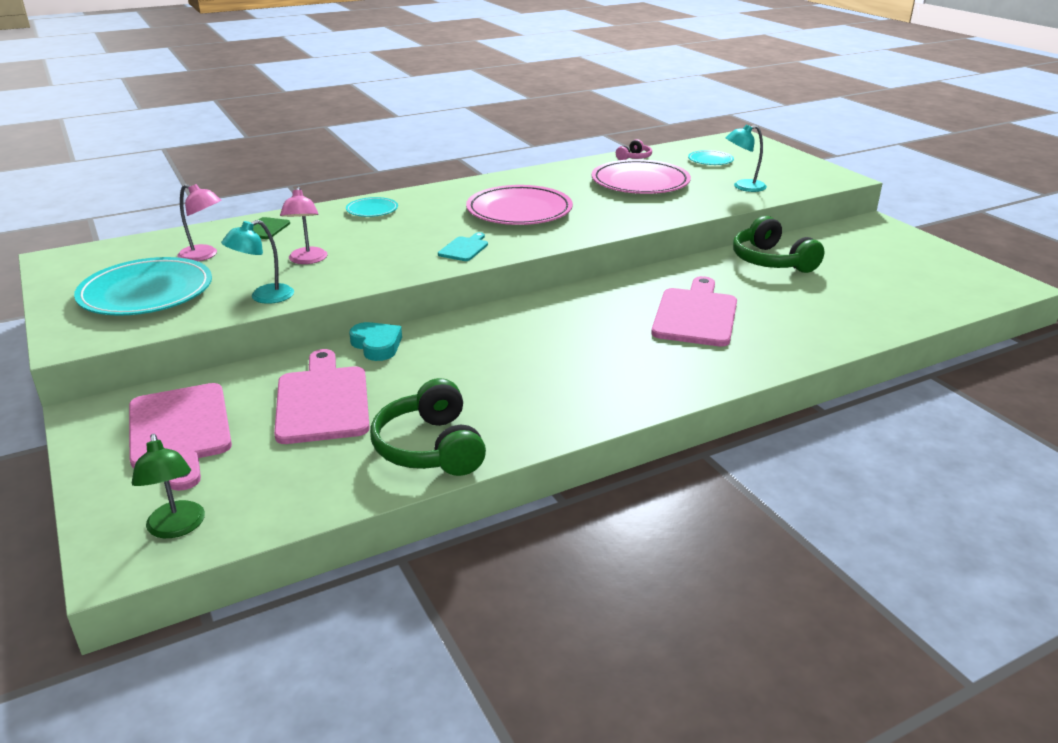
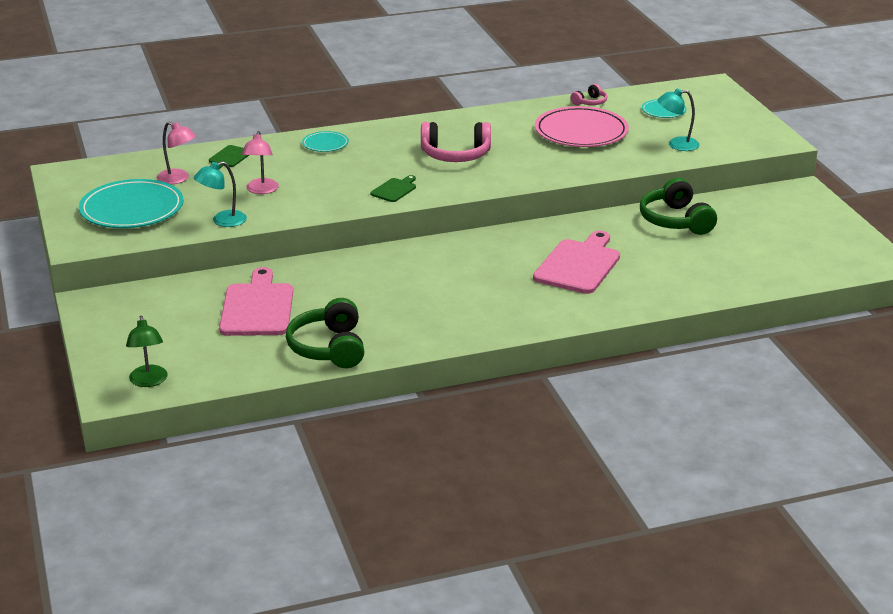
camera: 10 degrees right, 0 degrees up
(180, 430) = (153, 319): pink cutting board -> none
(377, 345) = (307, 268): turquoise heart -> none
(464, 248) = (394, 189): turquoise cutting board -> green cutting board
(519, 211) = (455, 155): pink plate -> pink headphones

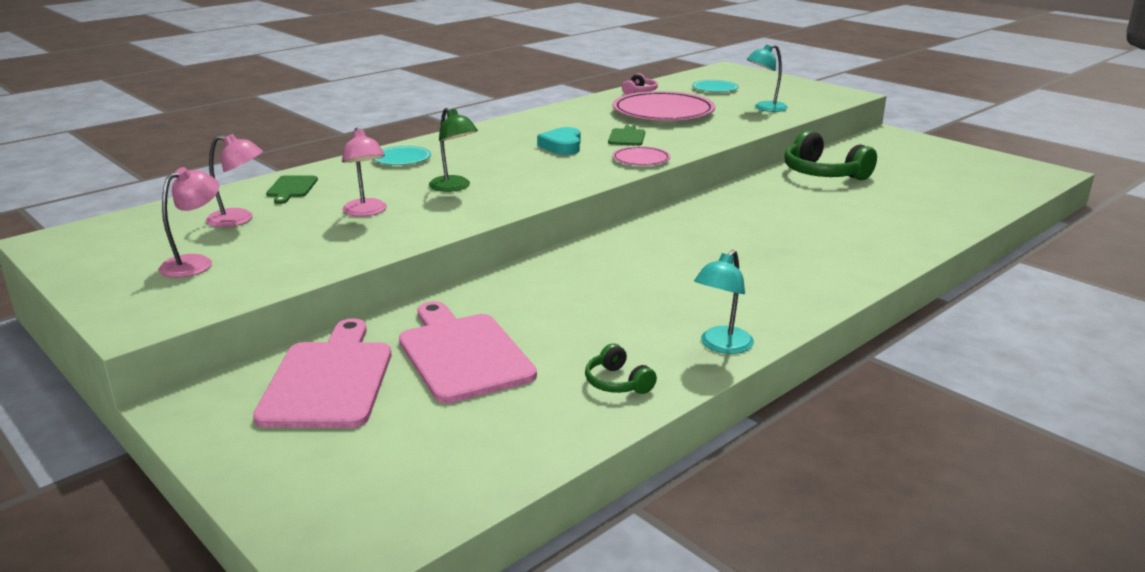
camera: 25 degrees left, 5 degrees down
(132, 209) = (195, 263): turquoise plate -> pink lamp
(149, 381) = (384, 510): green lamp -> green lamp (454, 187)
(222, 221) = (344, 252): turquoise lamp -> turquoise lamp (721, 346)
(329, 348) = (617, 383): green headphones -> green headphones, size x0.51
(394, 189) = (532, 185): green cutting board -> green cutting board (627, 137)
(455, 155) = (562, 146): pink headphones -> turquoise heart
(501, 181) = (641, 159): none -> pink plate
(578, 265) = (789, 227): pink cutting board -> pink cutting board (328, 380)

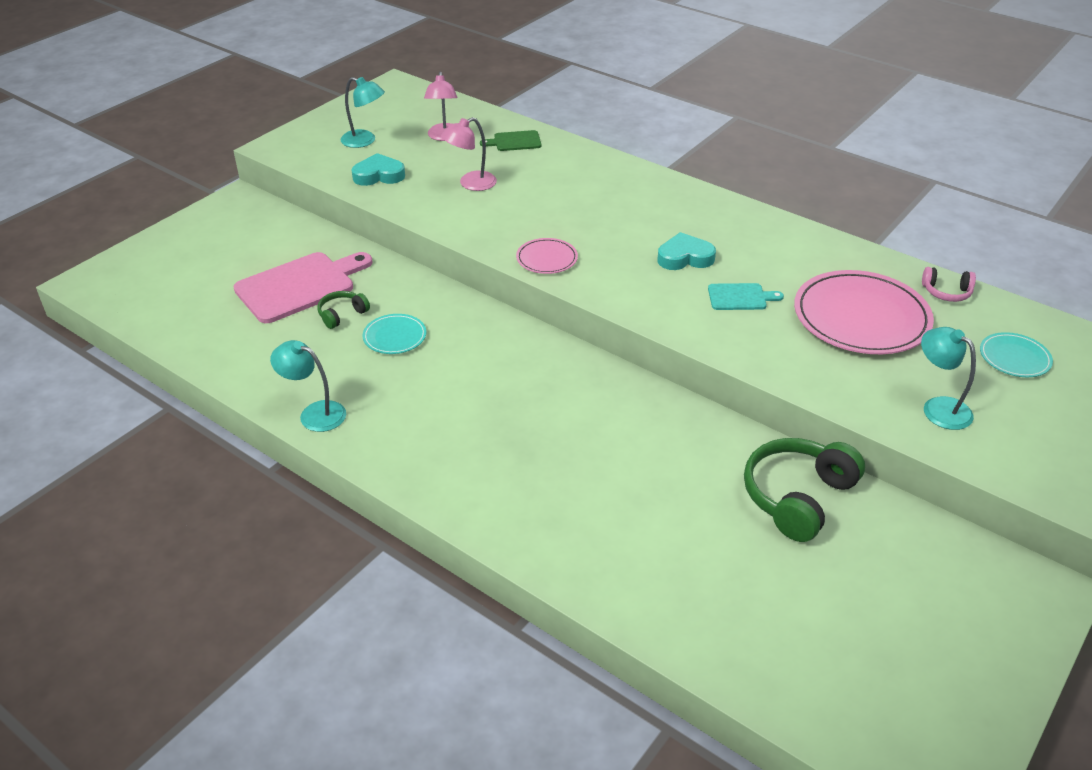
camera: 80 degrees right, 15 degrees up
(195, 263) = (365, 141): pink lamp -> turquoise lamp
(299, 257) = (379, 175): none -> turquoise heart
(328, 380) = (265, 240): pink cutting board -> none
(402, 159) = (606, 175): turquoise plate -> turquoise plate (395, 337)
(454, 187) = (540, 214): green lamp -> none
(617, 383) = (257, 361): green headphones -> green headphones (342, 314)
(627, 137) = (740, 297): green cutting board -> turquoise cutting board
(641, 159) = (663, 313): pink plate -> pink plate (547, 259)

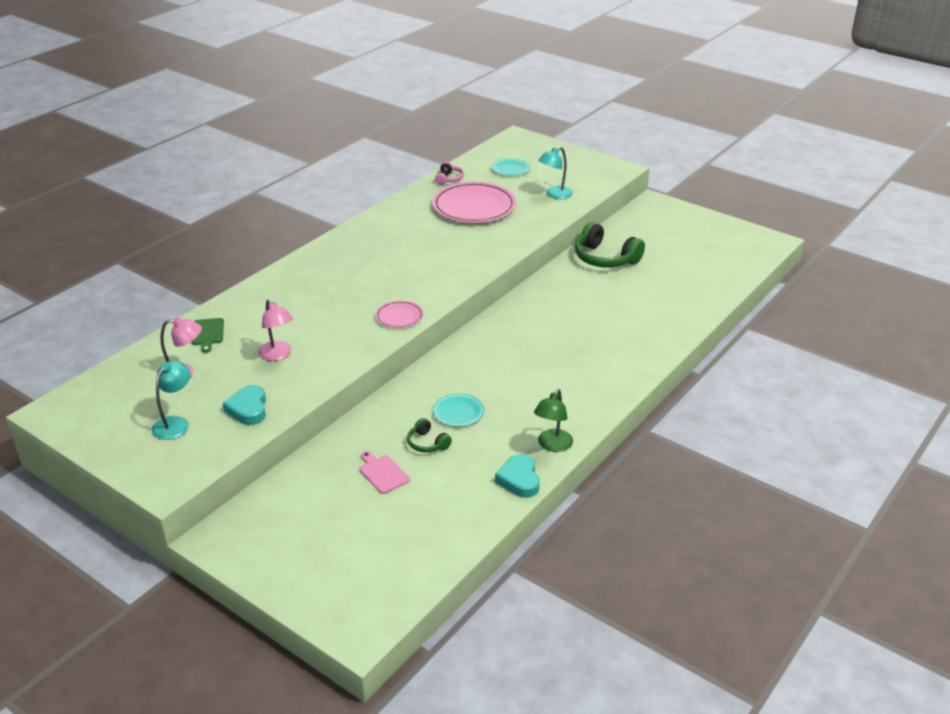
camera: 90 degrees left, 5 degrees down
(300, 286) = (382, 473): pink cutting board -> pink cutting board, size x0.50
(314, 413) = (552, 445): turquoise lamp -> green lamp
(685, 257) = (403, 260): turquoise heart -> turquoise heart (519, 479)
(740, 297) = (451, 243): turquoise cutting board -> none

